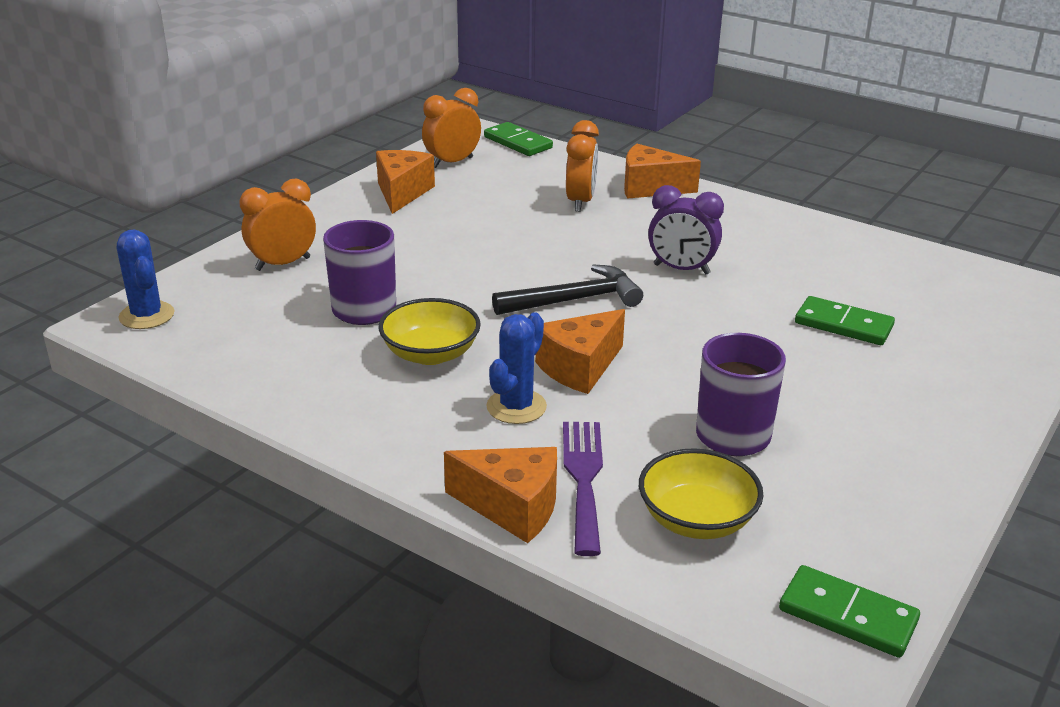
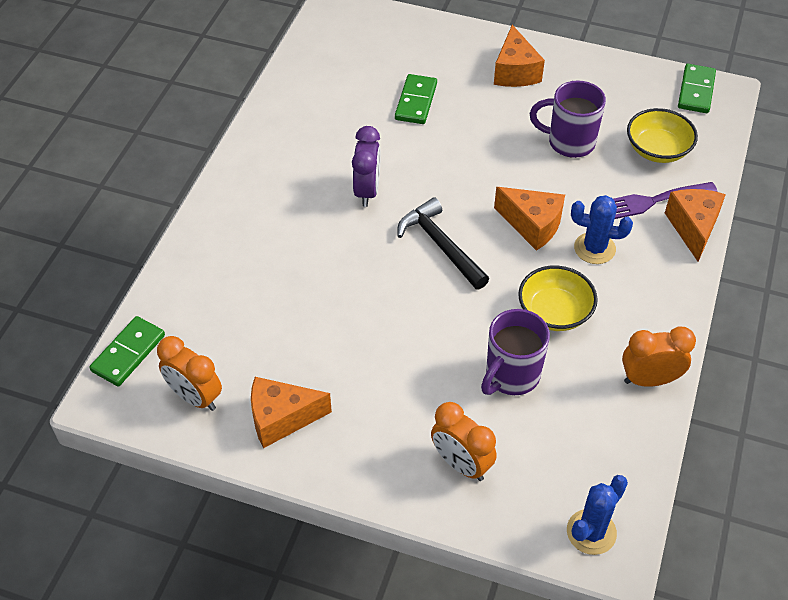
camera: 105 degrees left, 20 degrees up
(580, 202) = (262, 274): orange clock -> orange clock (649, 380)
(650, 188) = (217, 230): orange cheese -> orange cheese (515, 72)

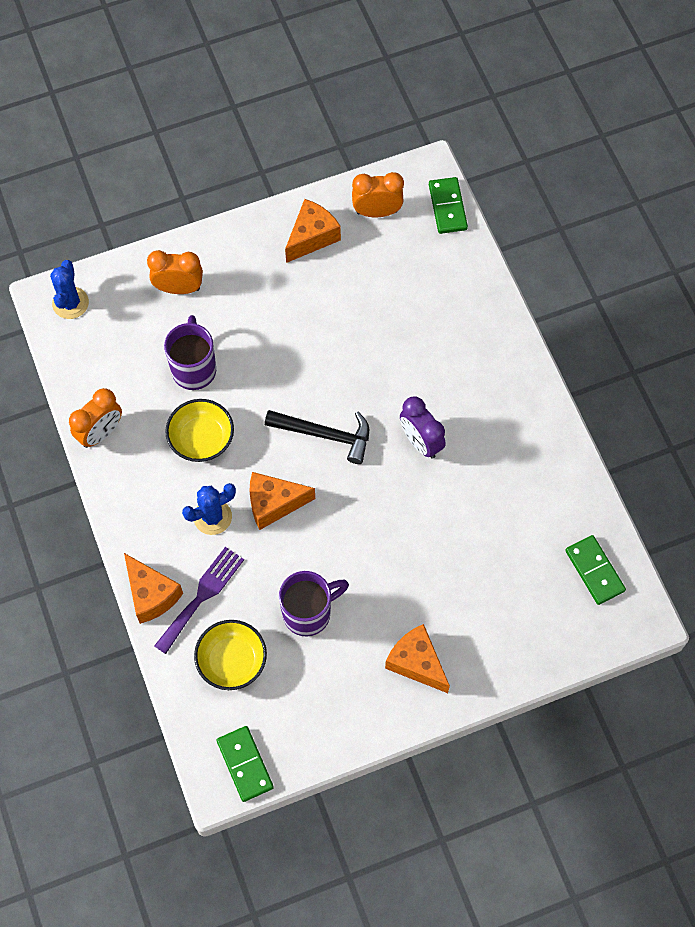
camera: 140 degrees right, 15 degrees up
(416, 101) = (467, 561): green domino -> green domino (594, 571)

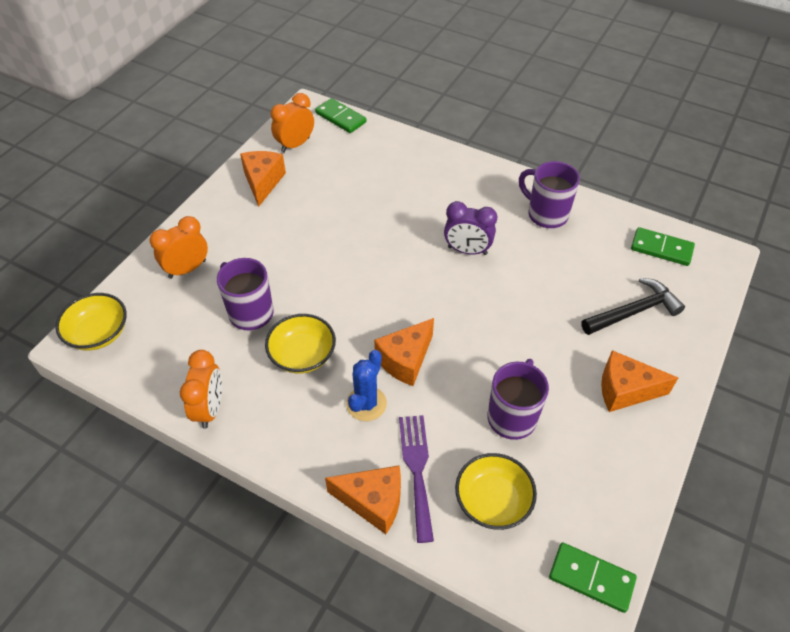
camera: 40 degrees left, 15 degrees down
(70, 303) = (99, 333): blue cactus -> yellow bowl
(325, 435) = (396, 290): black hammer -> black hammer (634, 311)
(529, 458) = (546, 214): none -> purple mug

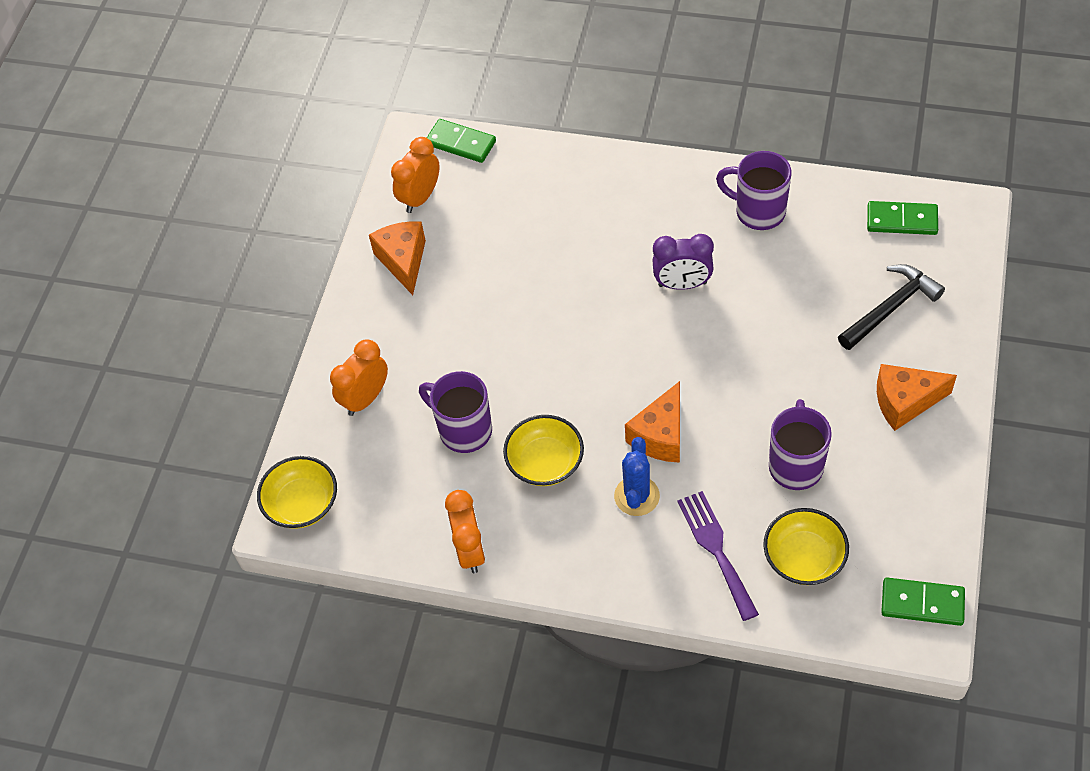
camera: 10 degrees left, 5 degrees up
(373, 502) = (683, 595): orange cheese -> none

